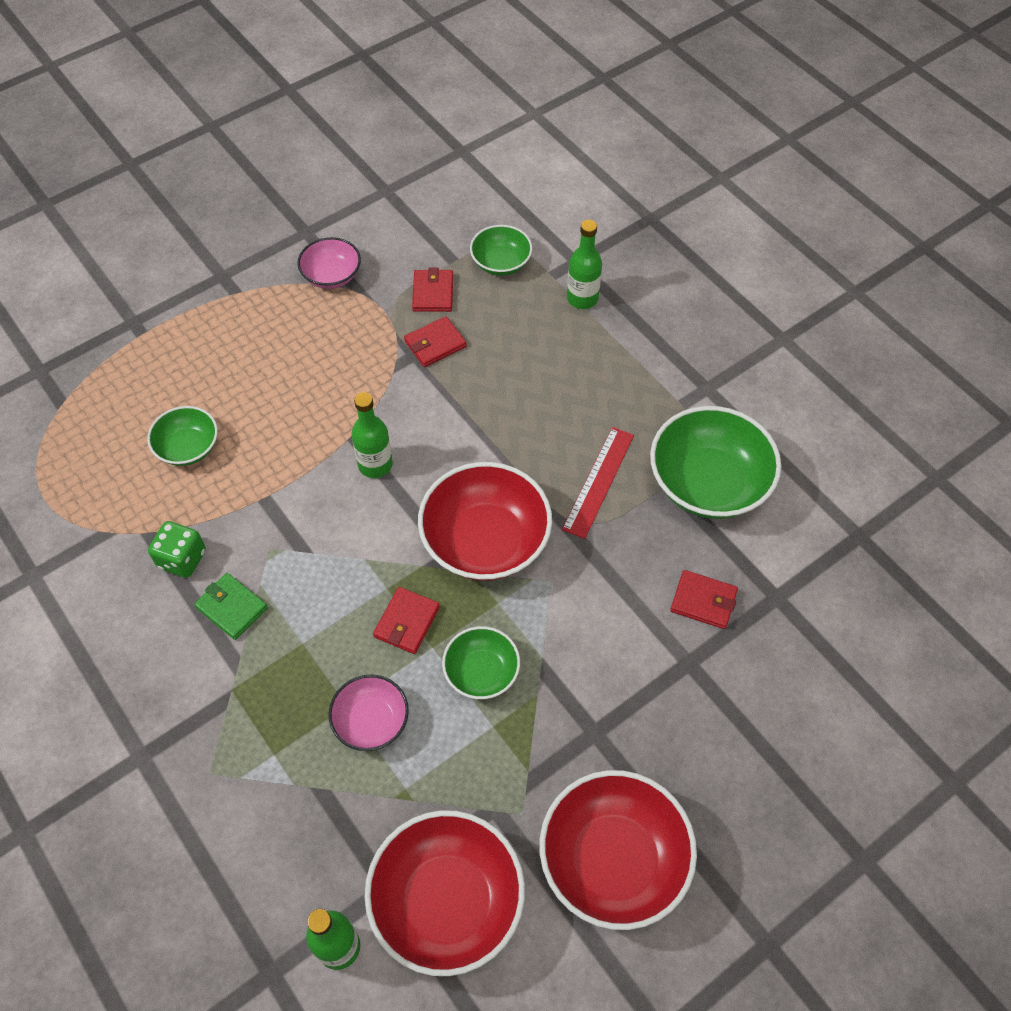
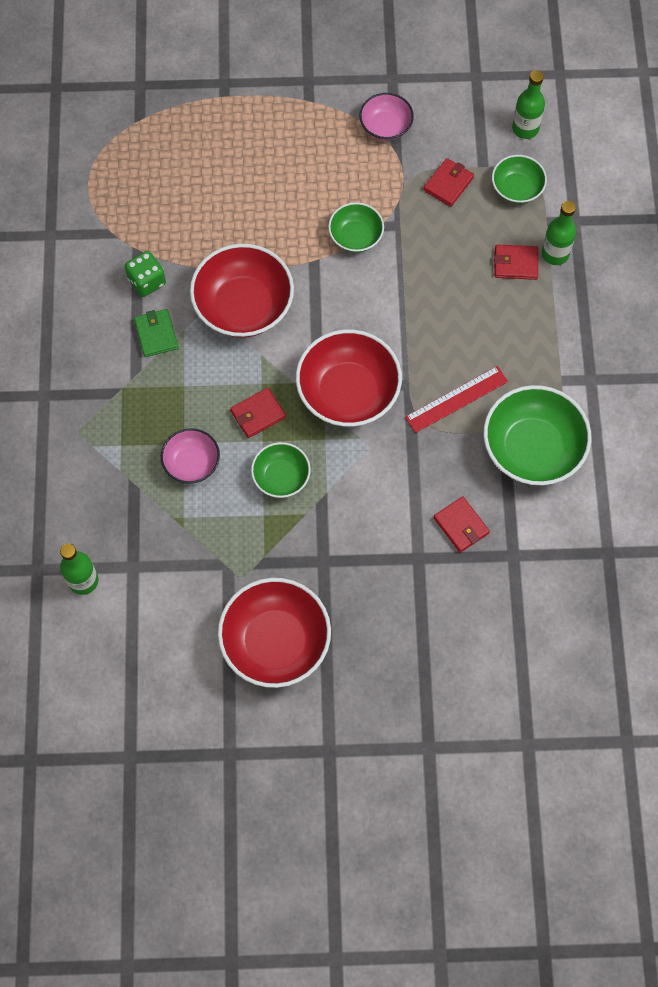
camera: 35 degrees right, 10 degrees up
(188, 447) = (200, 203): green bowl -> green bowl (355, 236)
(375, 465) = (314, 292): green bottle -> green bottle (525, 128)
(435, 344) = (420, 226): red wallet -> red wallet (515, 264)
(447, 901) = (161, 598): red bowl -> red bowl (243, 306)

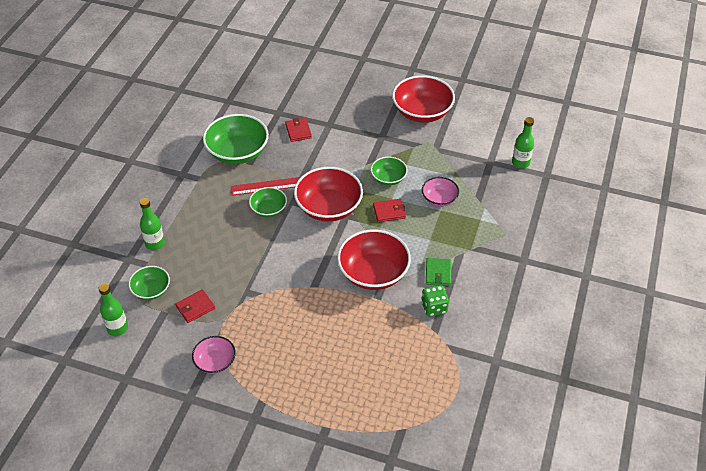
camera: 160 degrees left, 20 degrees down
(355, 236) = (277, 293): green bowl -> green bowl (268, 209)
(515, 264) = (183, 245): red wallet -> none

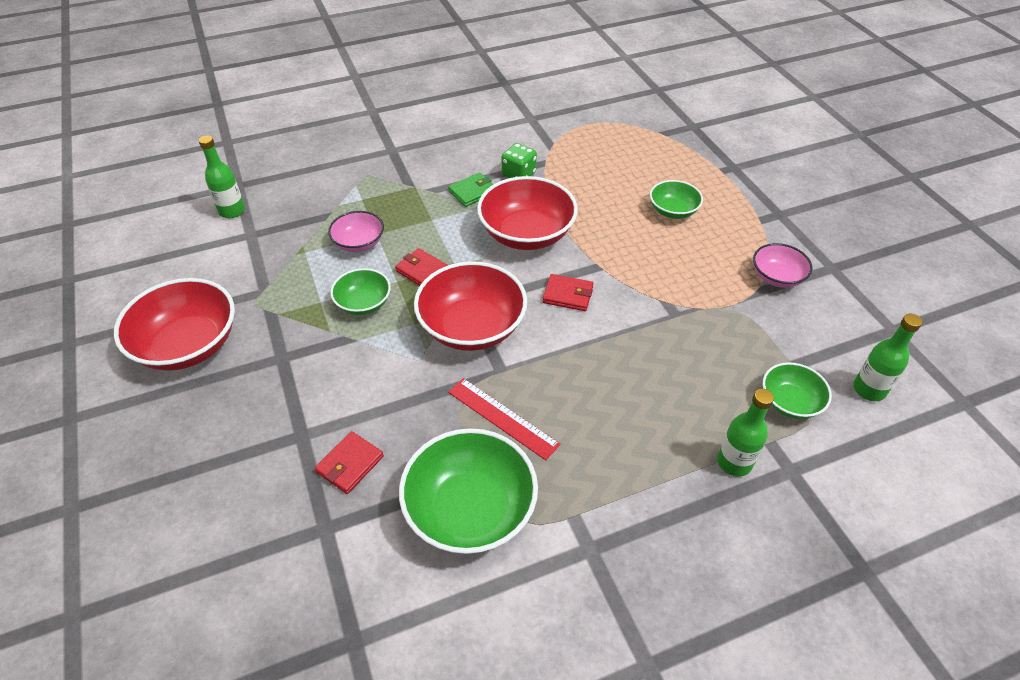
camera: 130 degrees left, 0 degrees up
(195, 307) = (750, 341): red wallet -> red wallet (568, 295)
(268, 209) = (539, 383): green bowl -> green bowl (673, 211)

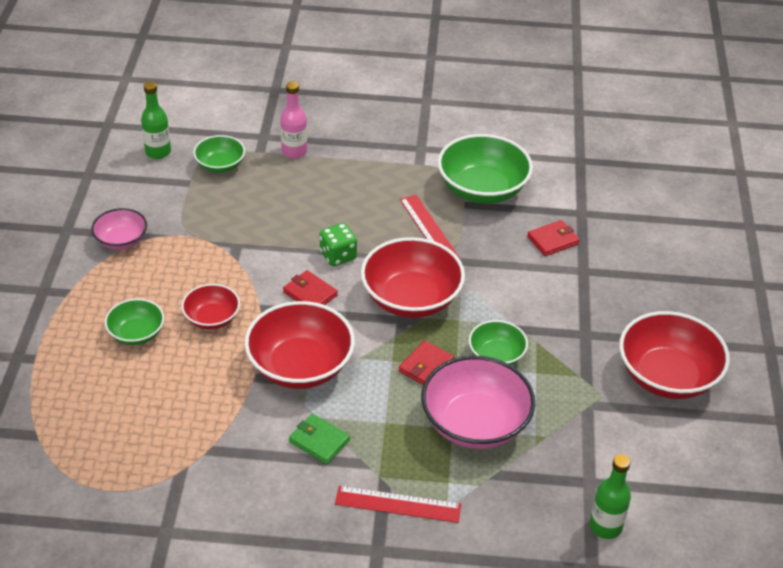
camera: 155 degrees left, 5 degrees down
(359, 243) = (475, 423): pink bowl -> pink bowl, size x1.81
(392, 176) = (398, 504): none -> red ruler
(422, 271) = (426, 366): red wallet -> red wallet turned 60 degrees clockwise
(472, 192) = (319, 441): green wallet -> green wallet turned 45 degrees clockwise
(518, 174) = (251, 444): green dice -> green dice (338, 256)
(629, 243) = (212, 318): none -> red bowl
(734, 462) = (294, 152): green bottle -> pink bottle

